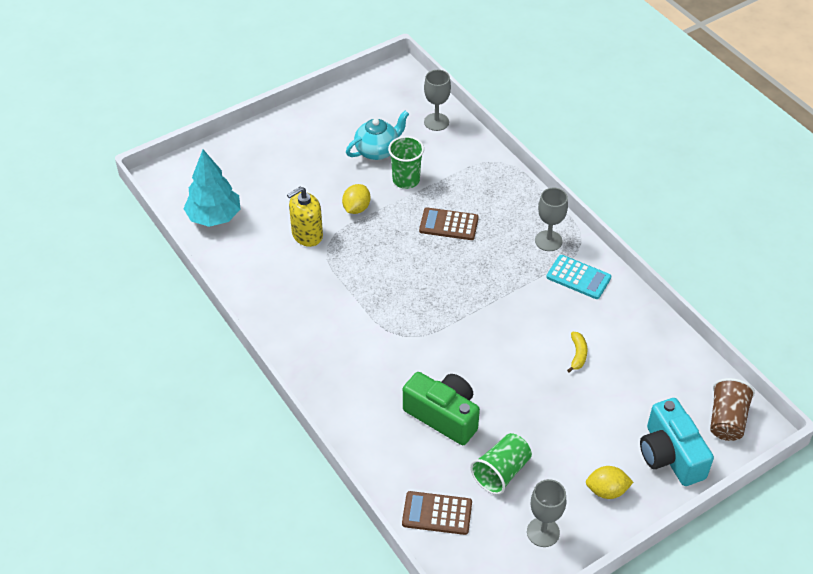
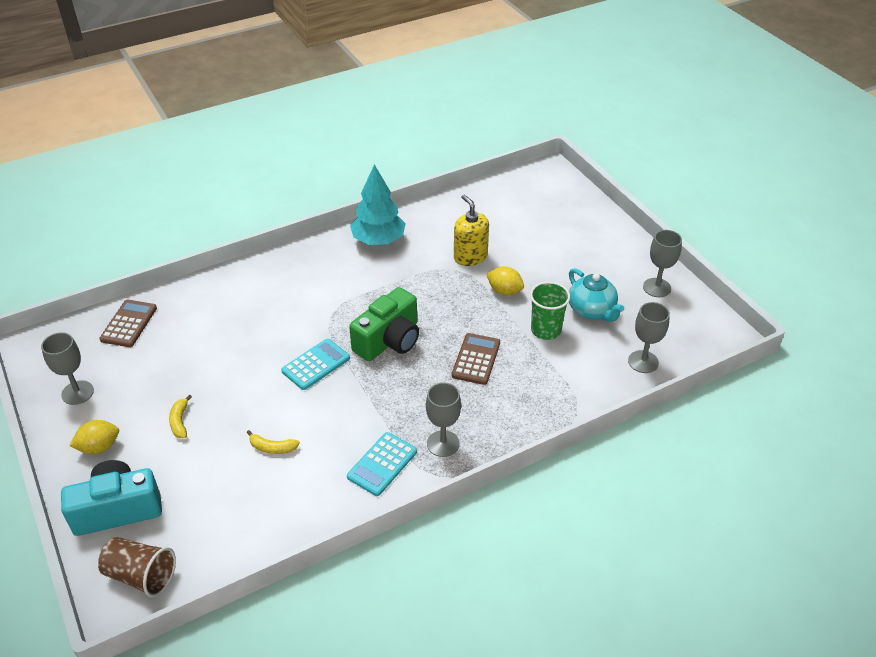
camera: 95 degrees right, 5 degrees down
(214, 217) = (498, 201): turquoise tree -> turquoise tree (378, 240)
(343, 109) = (657, 287): none -> grey goblet
(443, 416) = (229, 336): green camera -> green camera (389, 340)
(473, 338) = (316, 365): none -> turquoise calculator
(501, 472) = (152, 370): green cup -> none
(562, 432) = (180, 421): none -> yellow banana
(606, 490) = (99, 447): yellow lemon -> yellow lemon turned 60 degrees clockwise

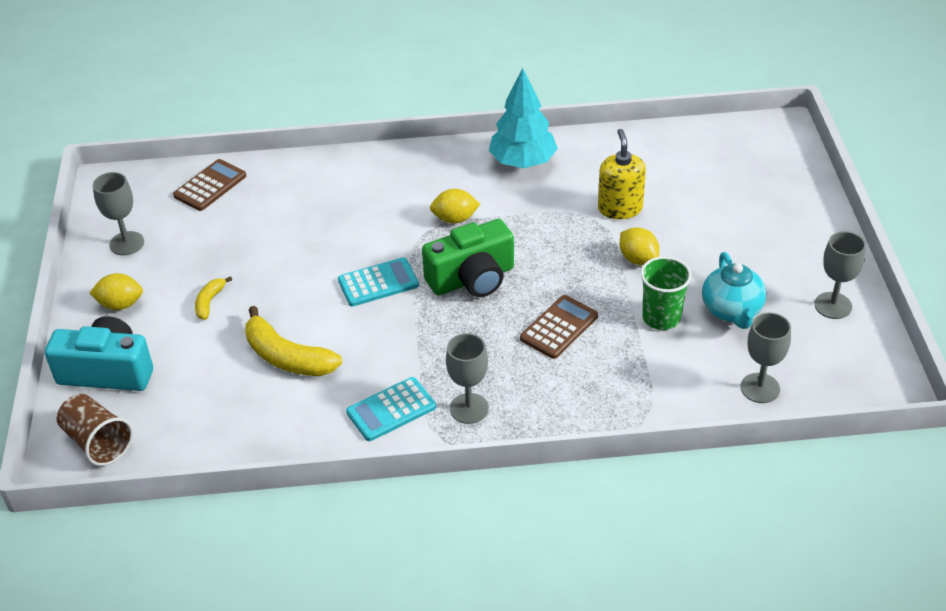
camera: 25 degrees right, 0 degrees up
(272, 448) = (287, 357): yellow banana -> yellow banana, size x1.95
(350, 297) = (455, 219): none -> yellow lemon

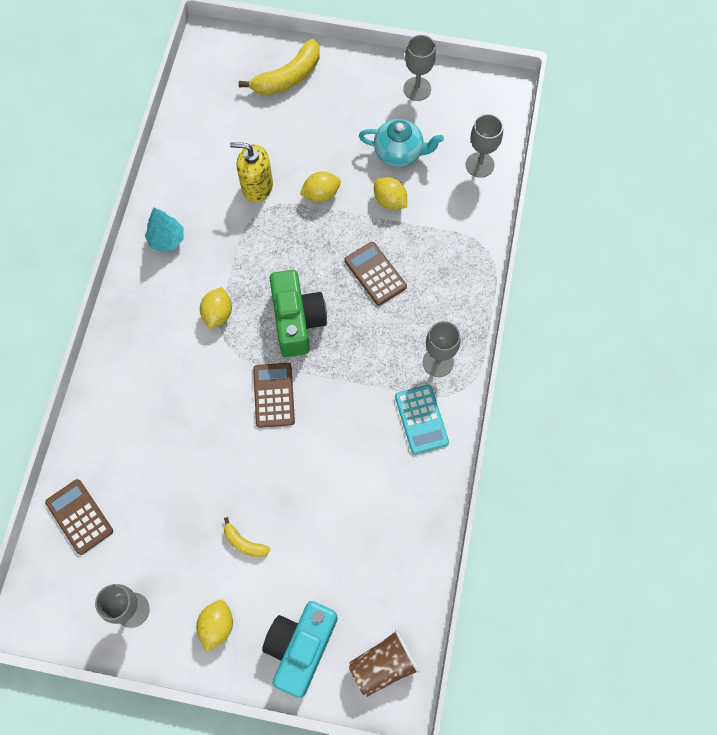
camera: 75 degrees left, 25 degrees up
(287, 357) = (336, 488): yellow banana -> yellow banana (288, 77)
(378, 283) = (274, 395): turquoise calculator -> brown calculator
(523, 162) = (167, 239): turquoise tree -> turquoise tree, size x0.62
(661, 318) = (390, 201): green cup -> yellow lemon

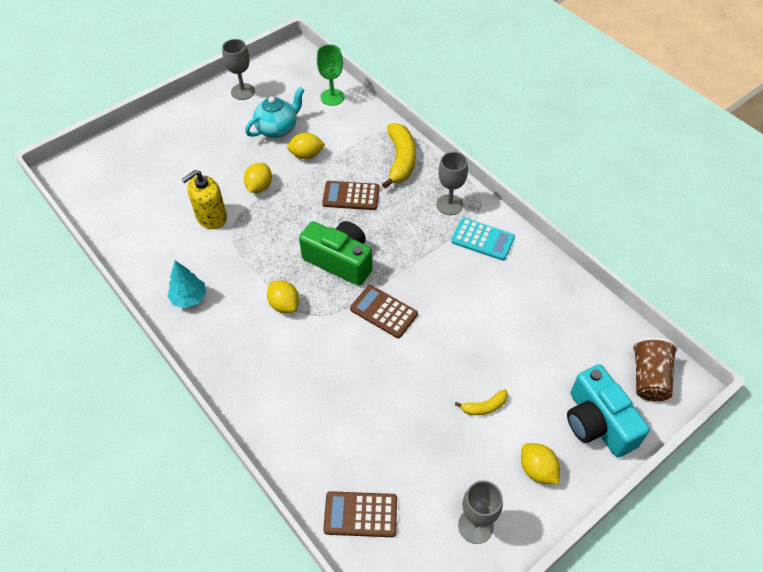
camera: 50 degrees left, 15 degrees down
(288, 77) = (150, 148): yellow banana -> yellow banana (400, 160)
(479, 165) = (332, 97): grey goblet -> green goblet

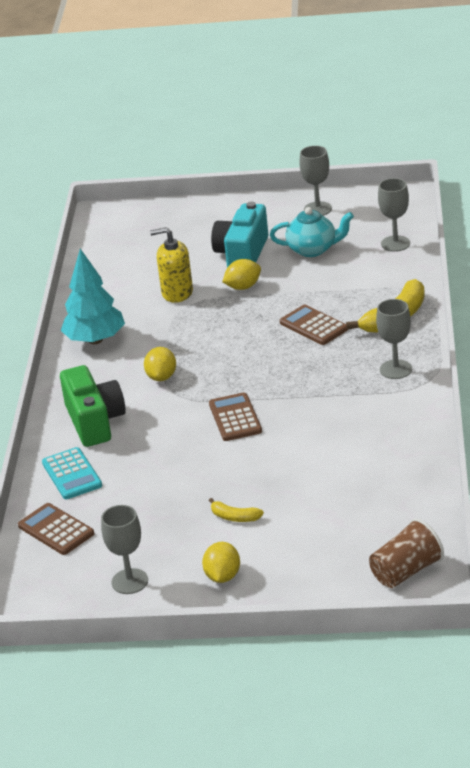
camera: 45 degrees right, 20 degrees down
(189, 298) = (95, 340): turquoise tree -> turquoise tree, size x1.60
(306, 155) = (313, 280): yellow lemon -> none
(332, 97) = (395, 243): green goblet -> grey goblet
(340, 261) = (244, 368): green camera -> green camera (94, 421)
(482, 239) = (391, 407): turquoise calculator -> turquoise calculator (72, 474)
(597, 422) = (316, 575): turquoise camera -> turquoise camera (242, 254)

